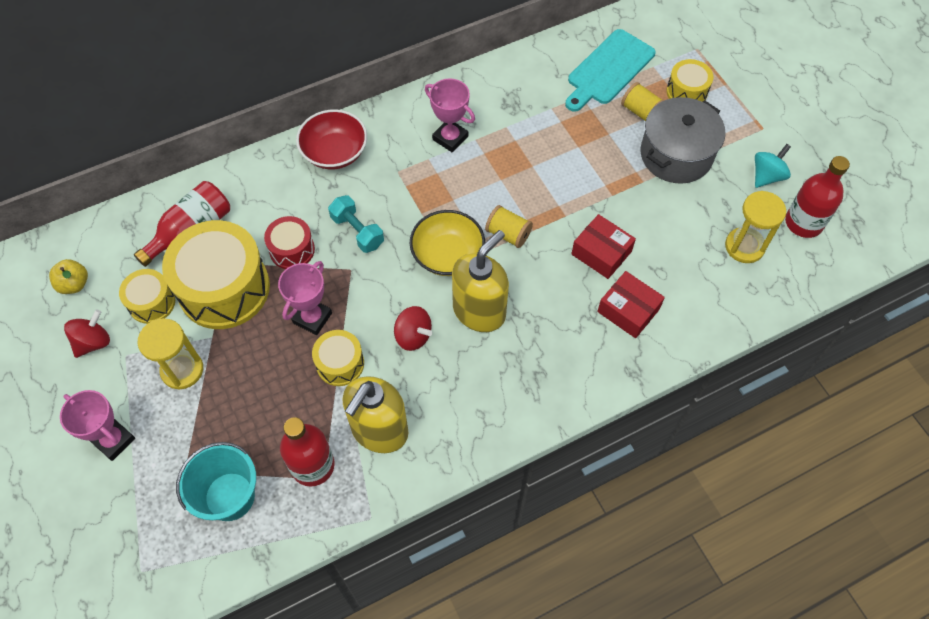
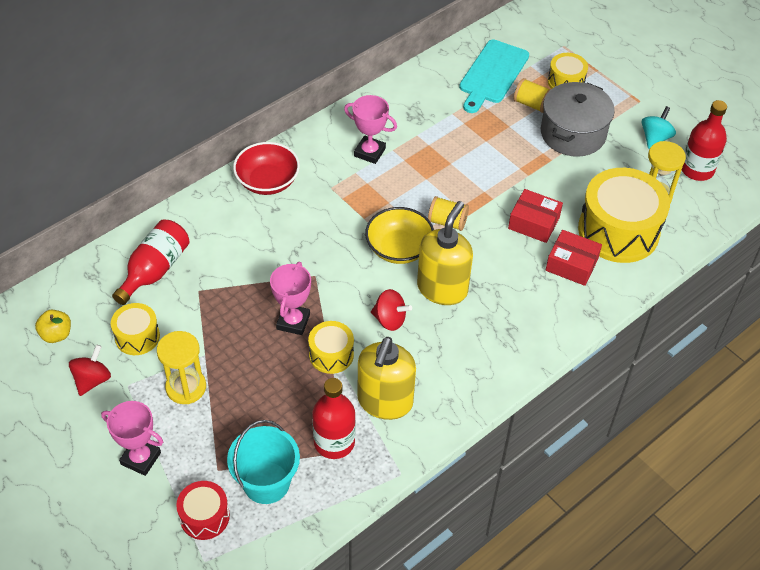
camera: 15 degrees left, 10 degrees down
(224, 288) = (202, 312): yellow drum -> yellow drum (618, 231)
(292, 250) = (255, 269): red drum -> red drum (204, 517)
(357, 231) = (310, 243): turquoise dumbbell -> none

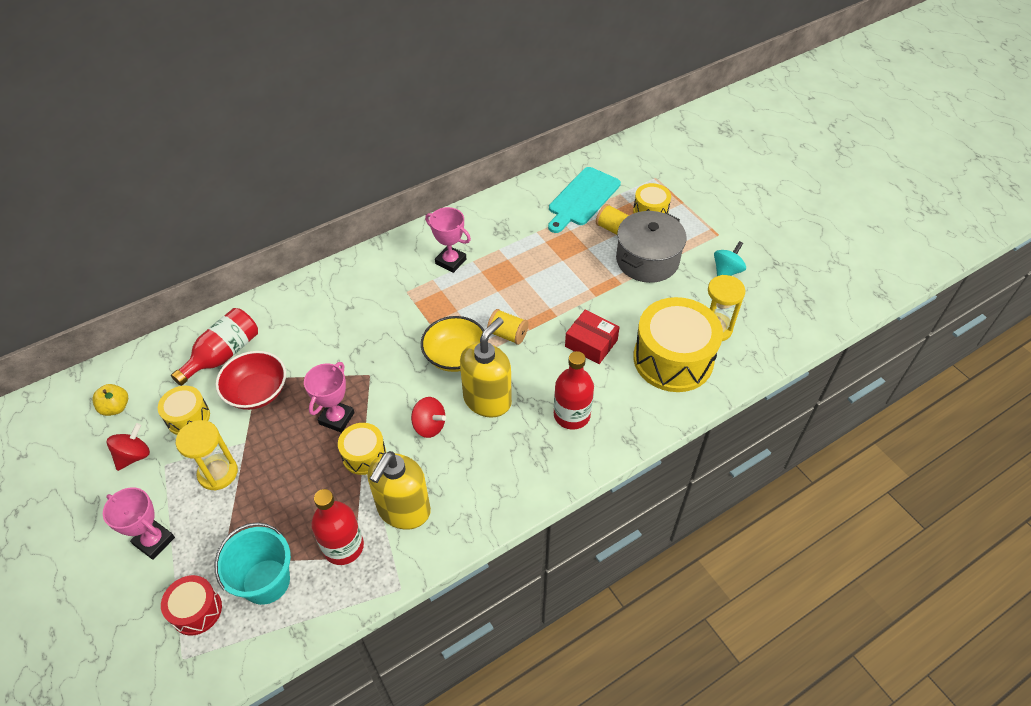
camera: 10 degrees right, 0 degrees up
(267, 181) = (350, 280): red bowl -> red bowl (257, 392)
(571, 264) = (619, 388): red box -> none
(697, 169) = (763, 305): red bottle -> red bottle (572, 415)

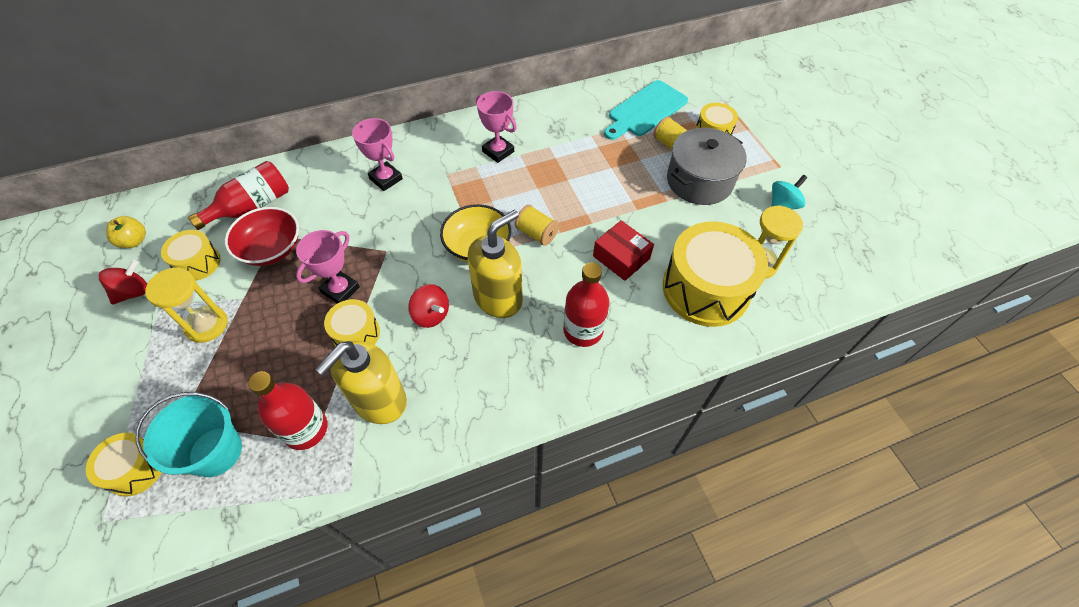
camera: 10 degrees right, 5 degrees up
(154, 541) = (121, 384): pink trophy -> pink trophy (386, 179)
(196, 610) = (136, 469): red drum -> yellow drum

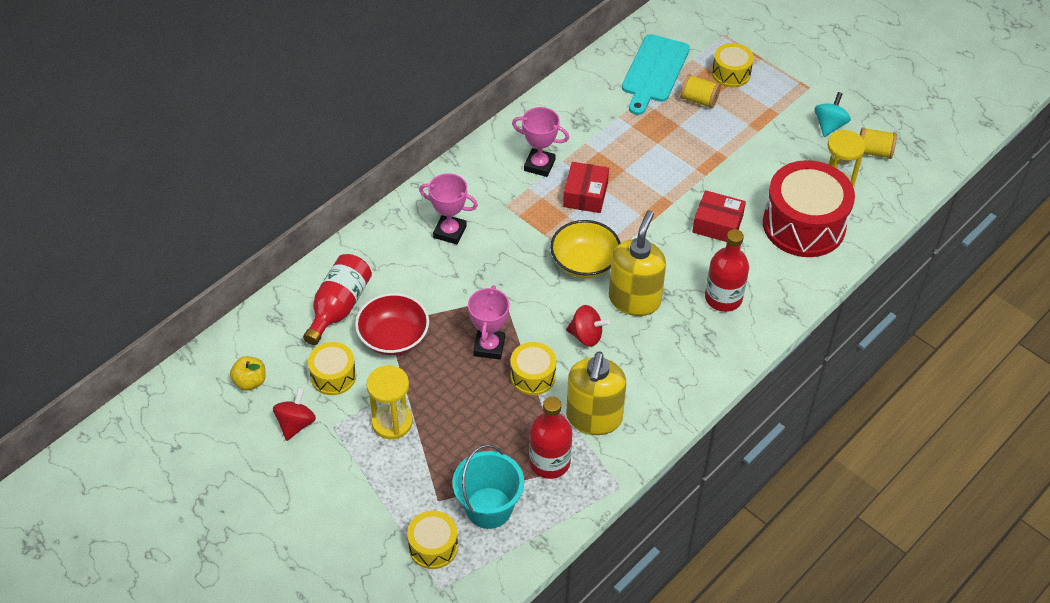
camera: 25 degrees left, 5 degrees down
(519, 189) = (585, 195): none -> red box
(536, 233) = (629, 231): yellow spool -> yellow spool (874, 152)
(699, 181) = (745, 127): grey pot -> none
(705, 289) = (804, 225): yellow drum -> red drum

